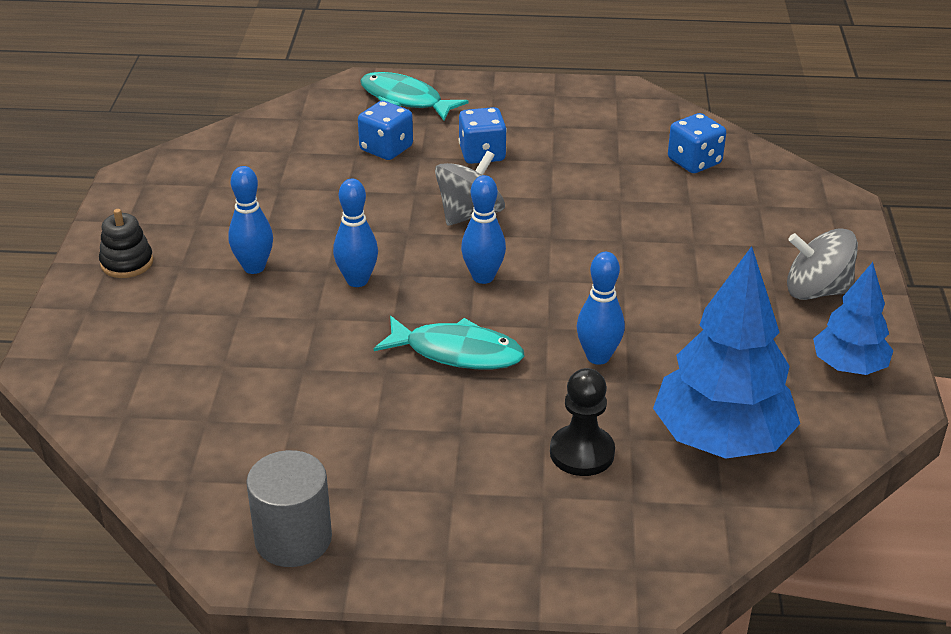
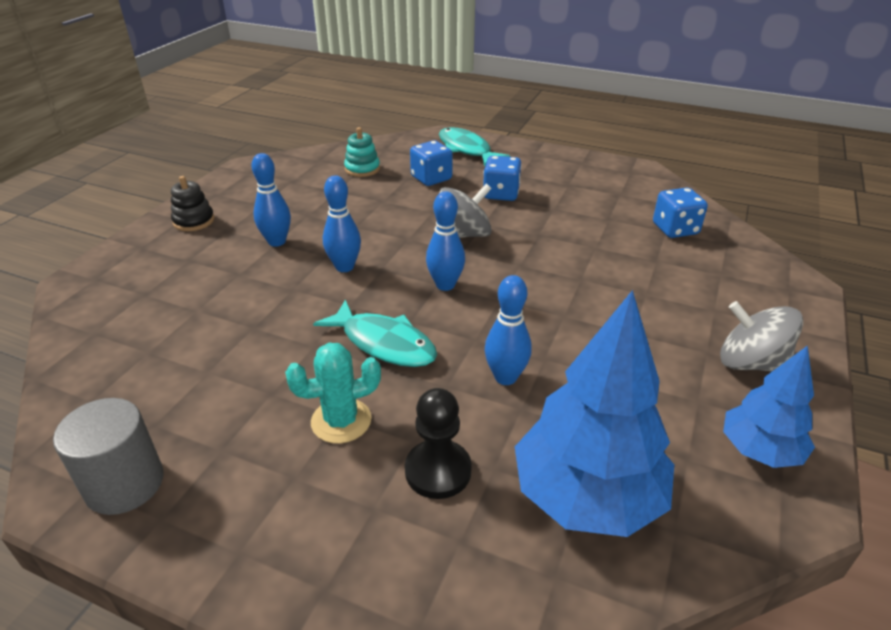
camera: 20 degrees right, 0 degrees up
(290, 151) = (362, 169): none -> turquoise stacking toy
(464, 434) = (341, 421): none -> turquoise cactus

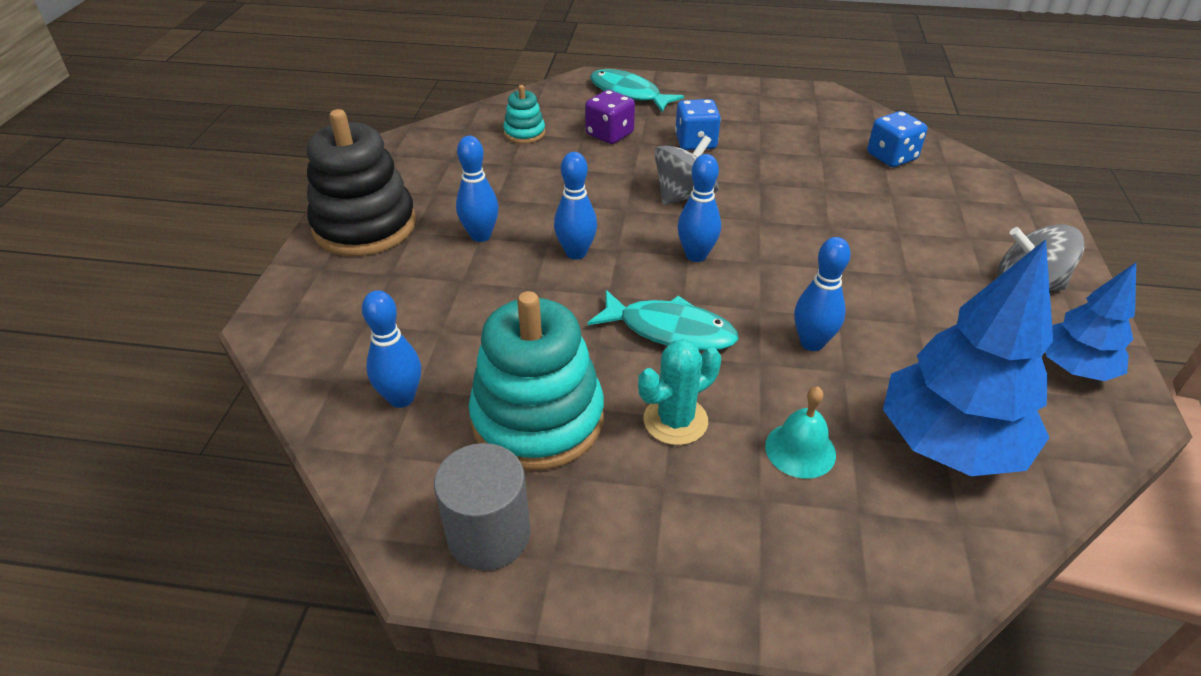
camera: 15 degrees left, 5 degrees up
(132, 357) = (401, 398): none -> blue bowling pin
(194, 221) = (365, 226): black stacking toy -> black stacking toy, size x2.11
(227, 395) = (538, 419): none -> turquoise stacking toy
(431, 178) = (609, 134): blue dice -> purple dice
(438, 471) = (800, 450): black pawn -> turquoise bell

